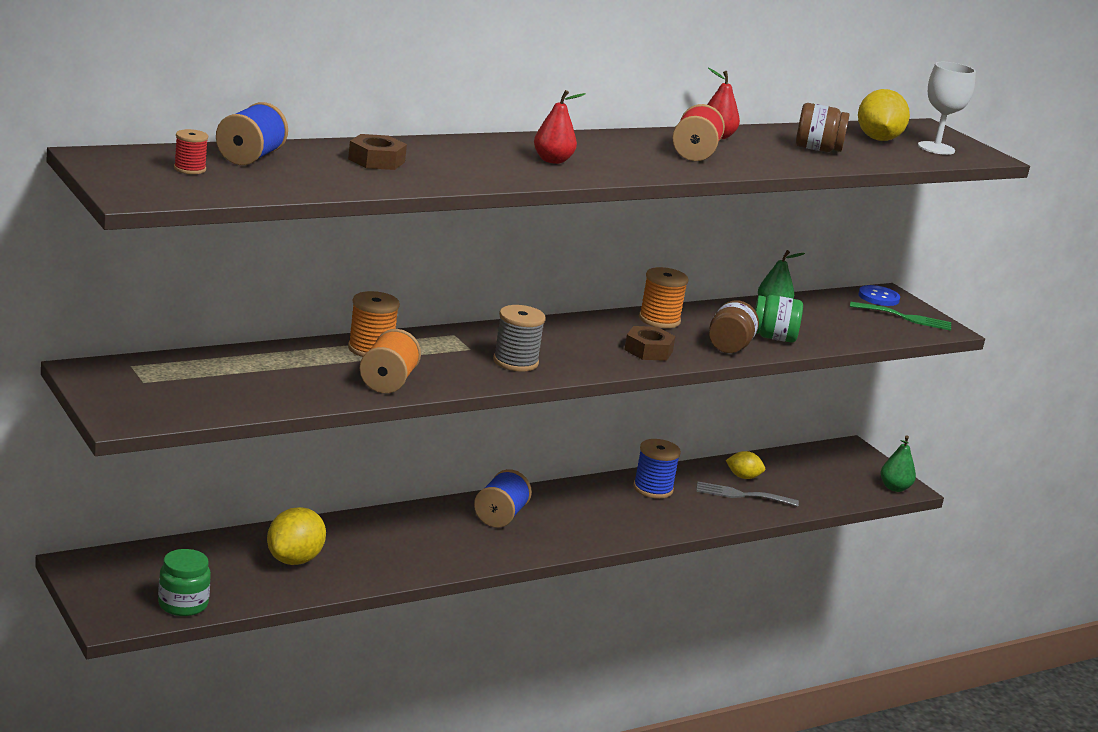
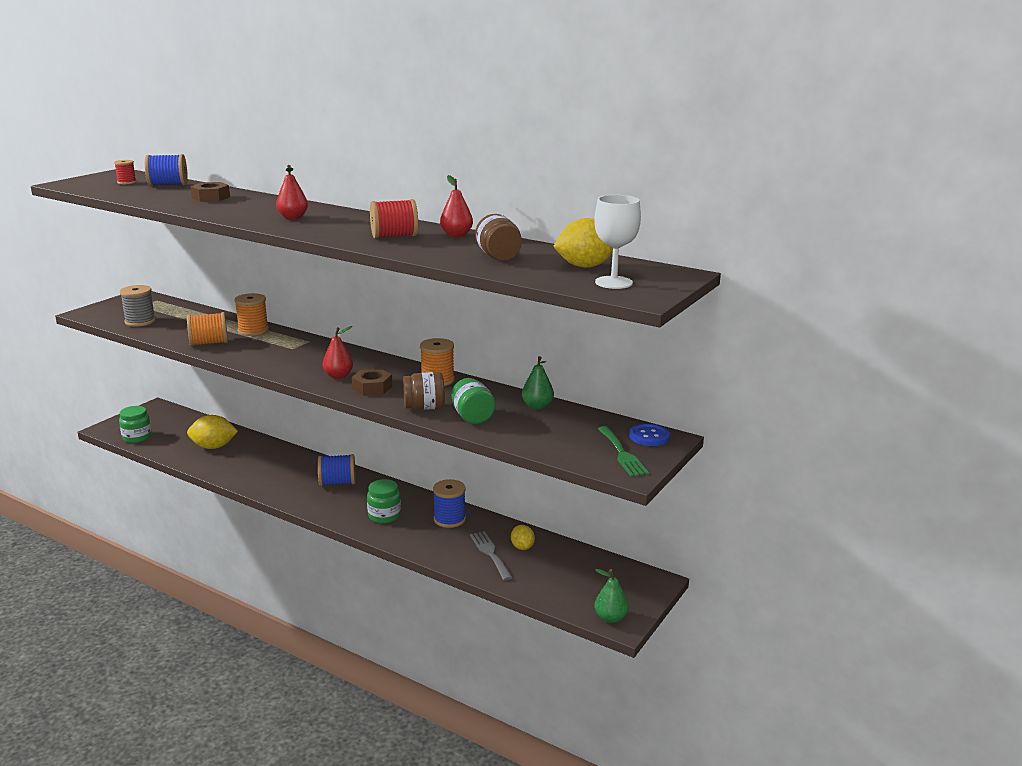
camera: 65 degrees right, 0 degrees up
(515, 362) = (289, 361): grey spool -> grey spool (140, 321)
(594, 354) = (338, 376): none -> red pear
(610, 517) = (384, 516): none -> green jar

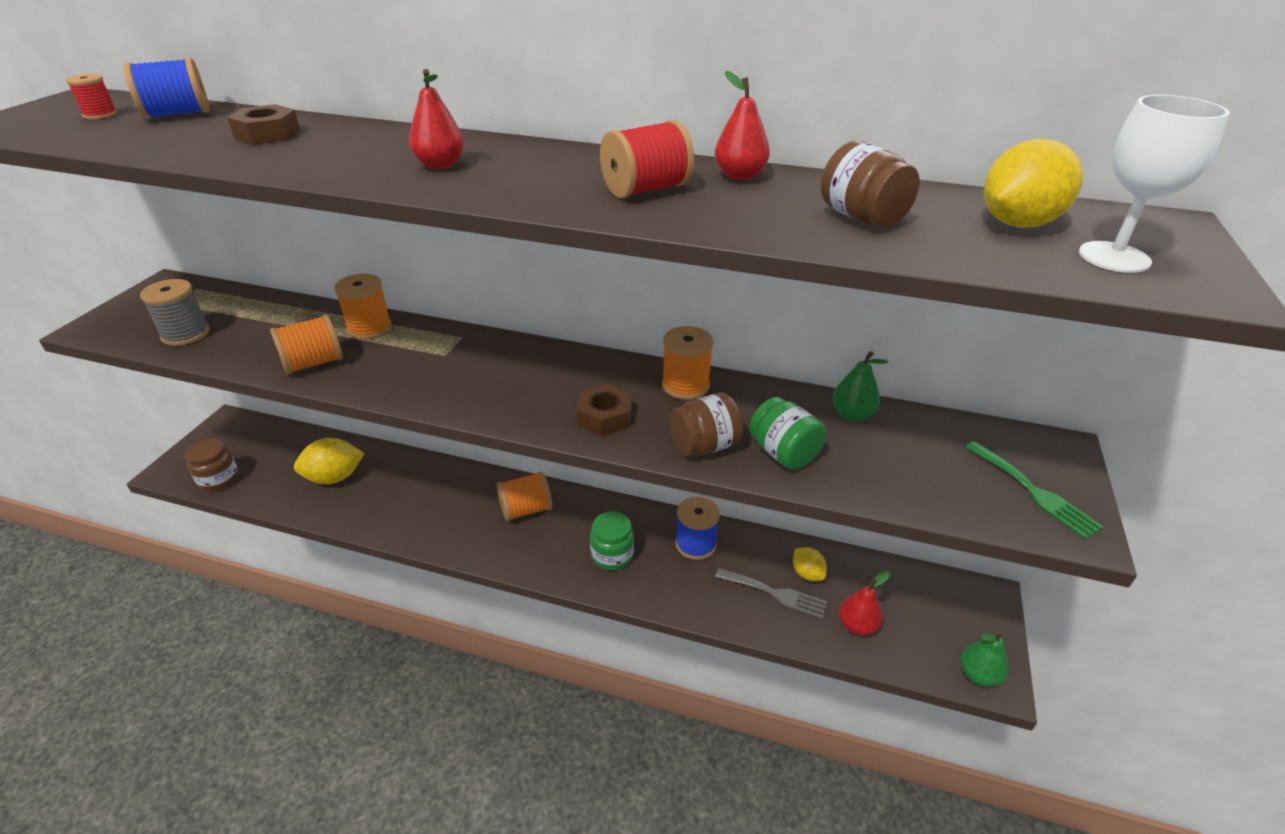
camera: 15 degrees left, 15 degrees up
(137, 437) = (219, 479): green jar -> brown jar
(337, 483) = (526, 509): blue spool -> orange spool
(338, 376) = (542, 401): red pear -> red pear (857, 625)
(490, 553) = (775, 593): grey fork -> grey fork turned 150 degrees clockwise
(649, 436) = (1036, 448): blue button -> none

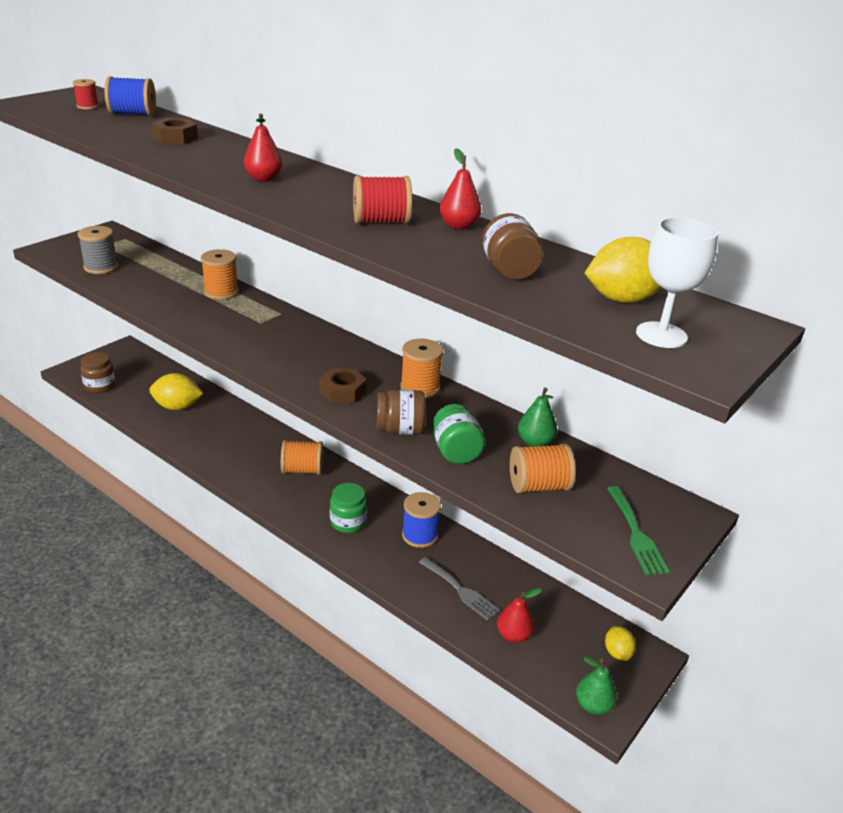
camera: 20 degrees right, 5 degrees down
(313, 363) = (169, 306): orange spool -> orange spool (538, 486)
(807, 573) = (498, 585): yellow lemon -> yellow lemon (617, 652)

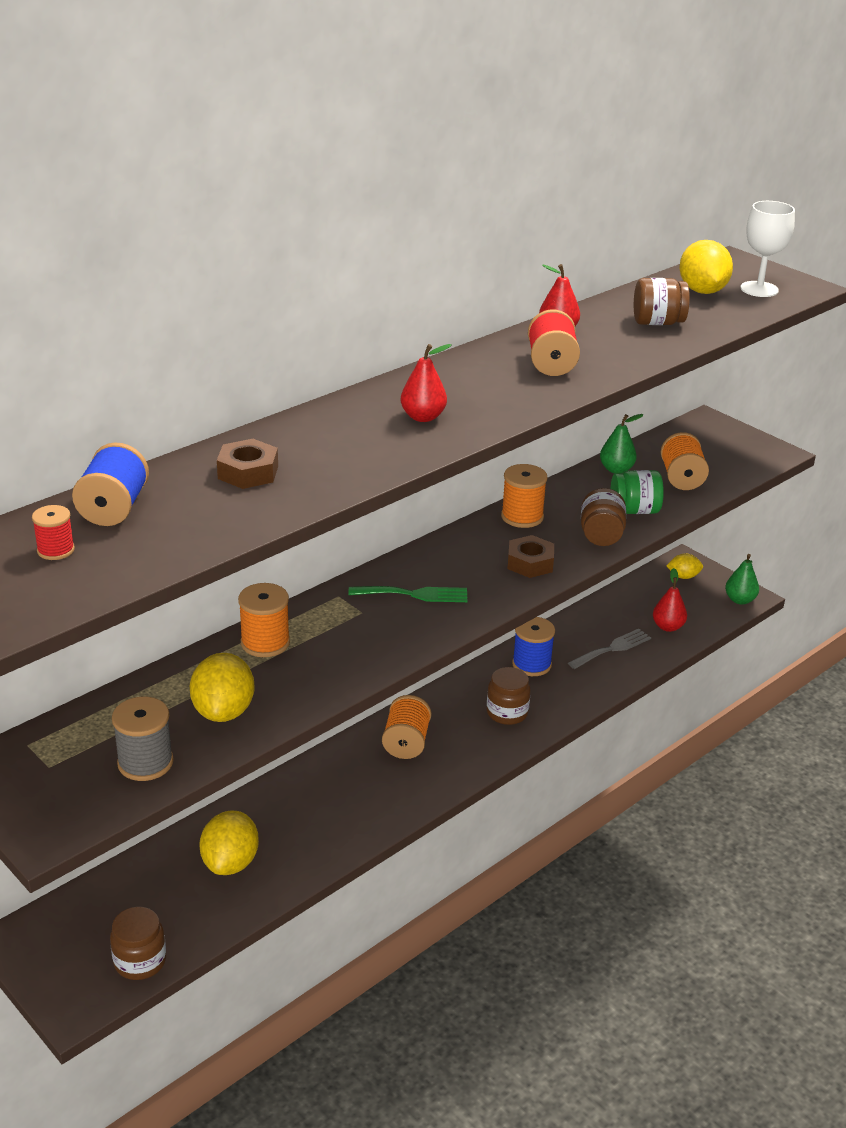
camera: 80 degrees left, 0 degrees up
(146, 284) = (223, 711): none -> yellow lemon
(348, 522) = (507, 713): green jar -> brown jar
(636, 534) = (736, 448): green fork -> green fork (414, 594)

